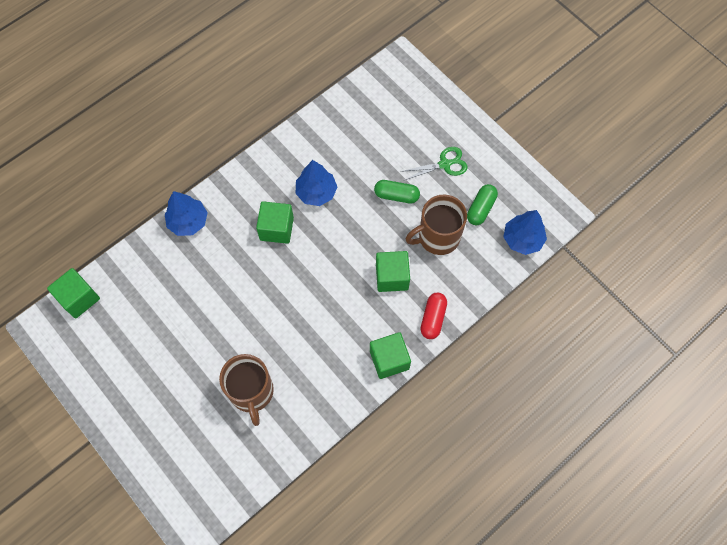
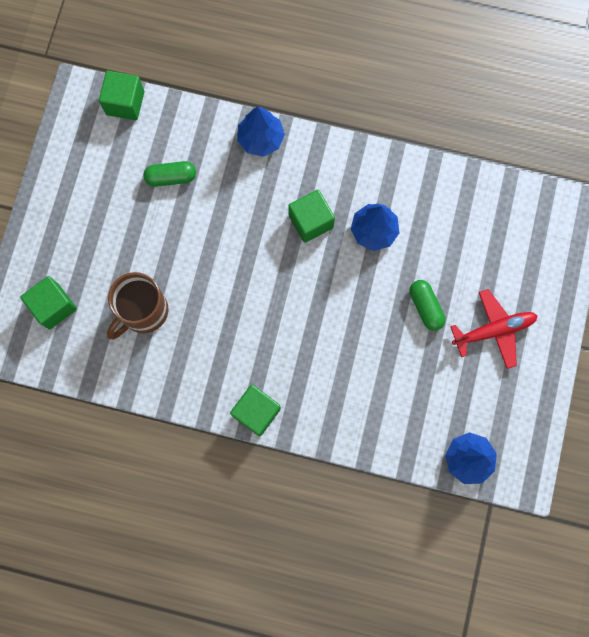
camera: 55 degrees right, 10 degrees up
(392, 277) = (339, 360): green cube -> green cube (54, 306)
(433, 318) = (324, 425): red capsule -> none
(438, 237) = (410, 375): brown mug -> none
(444, 164) = (493, 330): green scissors -> red plane
(481, 208) = (471, 397): green capsule -> green capsule (171, 177)

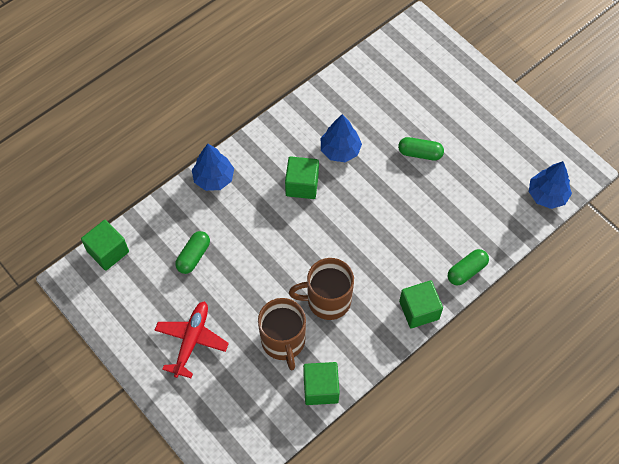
camera: 55 degrees left, 15 degrees down
(54, 306) = (229, 405): green cube -> green cube (321, 388)
(209, 323) = (327, 300): none -> brown mug
(328, 431) = (466, 271): none -> green capsule
(493, 330) = (466, 123): red plane -> red plane (191, 340)

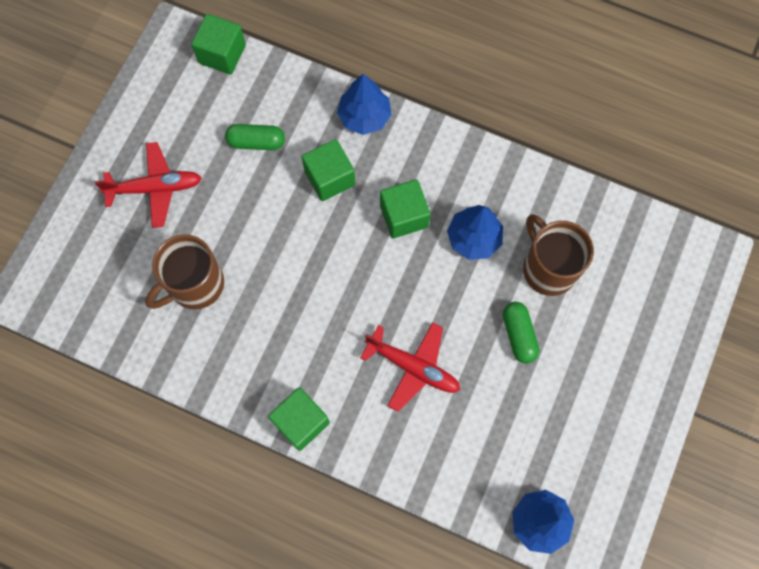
camera: 65 degrees right, 10 degrees up
(321, 388) = (155, 350): green cube -> green cube (329, 178)
(327, 300) = (267, 311): brown mug -> brown mug (548, 268)
(412, 224) = (413, 367): none -> red plane
(466, 271) = (380, 459): green capsule -> none

